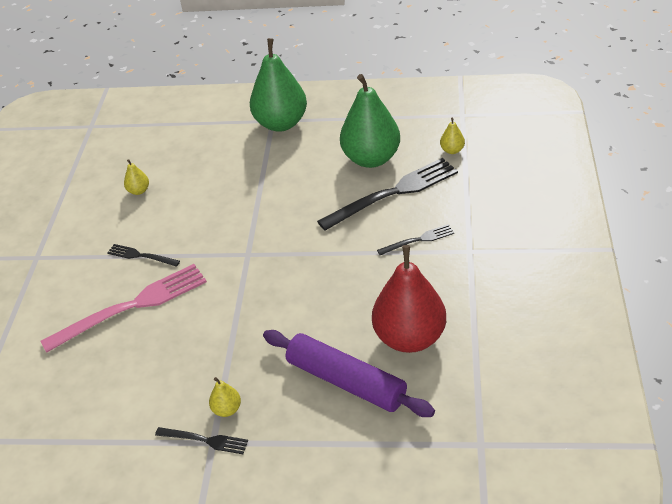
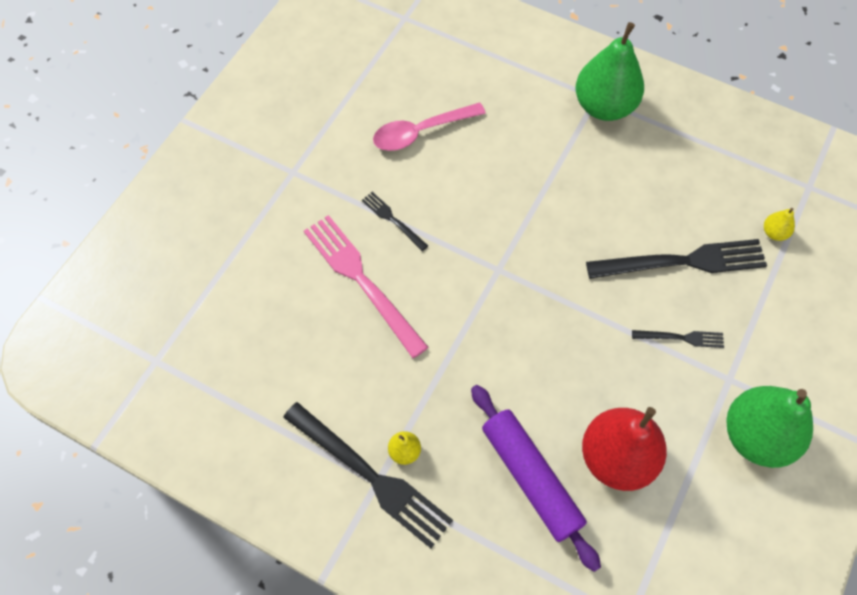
camera: 20 degrees right, 20 degrees up
(132, 306) = (361, 280): pink fork -> pink fork turned 120 degrees counterclockwise
(139, 191) = (421, 132): yellow pear -> pink spoon
(205, 440) = (371, 476): black fork -> black fork, size x2.05
(371, 159) = (680, 202): green pear -> green pear (756, 436)

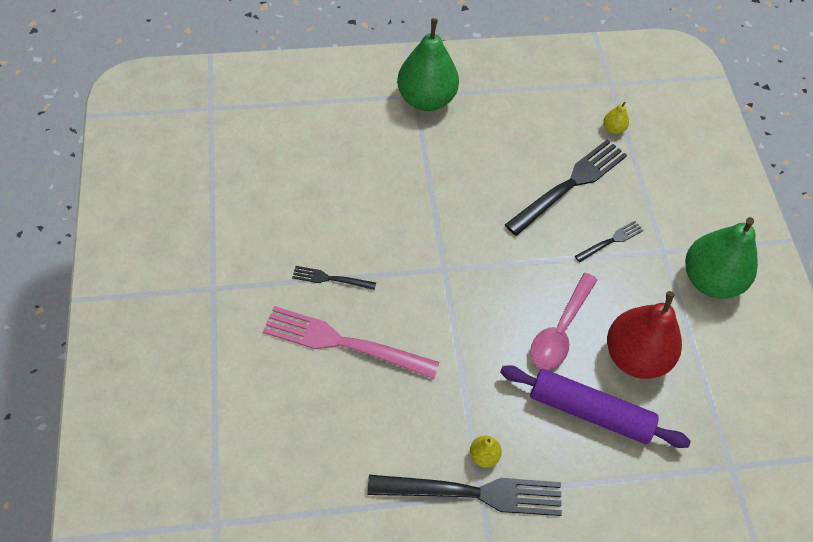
camera: 40 degrees left, 5 degrees down
(421, 132) = (298, 194): pink spoon -> pink spoon (560, 330)

